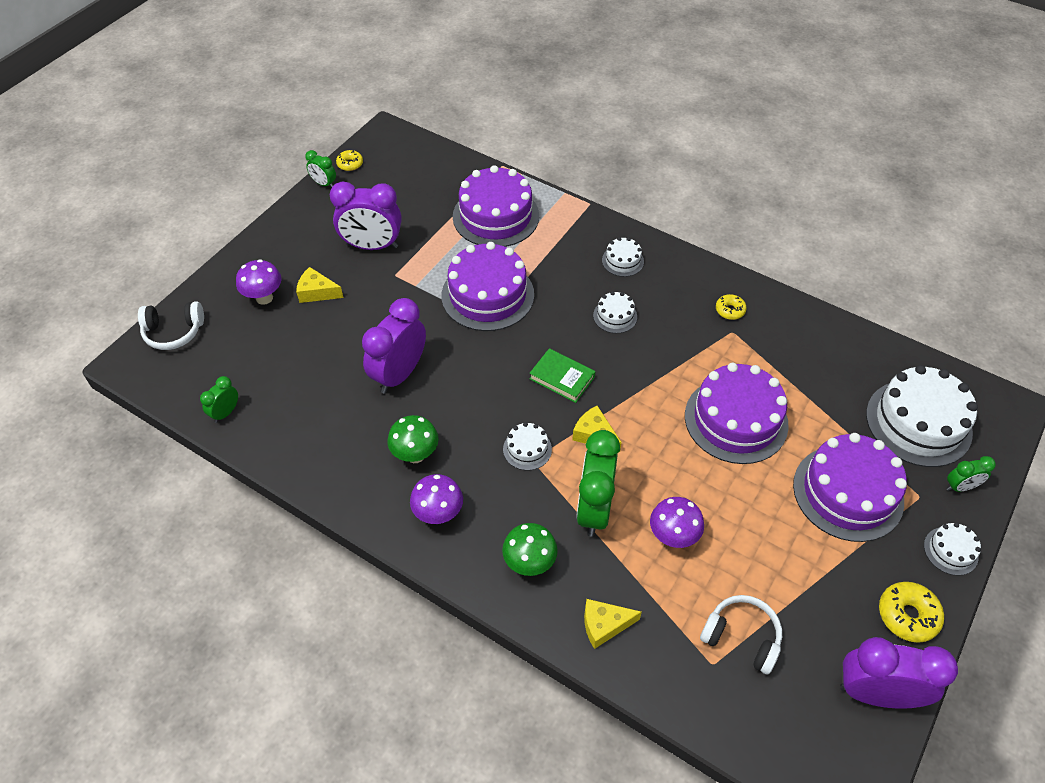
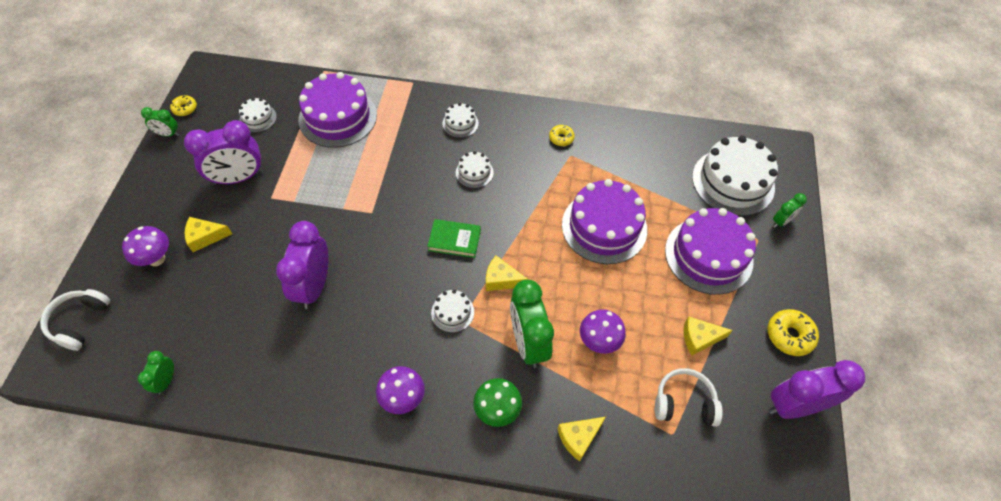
camera: 25 degrees left, 5 degrees up
(174, 332) = (80, 322): white headphones -> white headphones turned 135 degrees clockwise
(415, 455) = (360, 353): green mushroom -> none
(487, 295) = (361, 189): purple cake -> none
(793, 577) = (699, 338): none -> yellow cheese
(950, 551) = (796, 273): white cake -> white cake (258, 118)

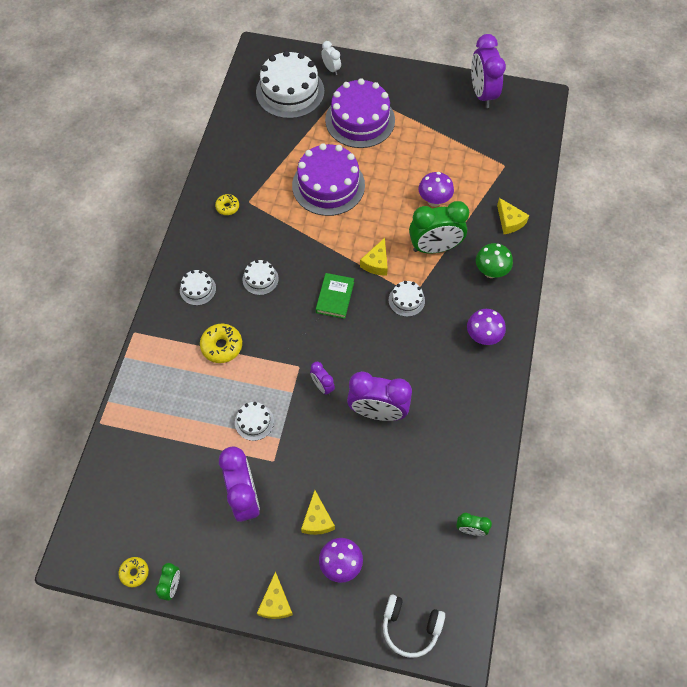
camera: 85 degrees left, 5 degrees up
(258, 118) = (162, 487): white cake -> white cake (254, 422)
(338, 117) = (172, 404): purple cake -> none
(348, 234) = (322, 386): none -> purple clock
(684, 403) = (481, 155): white headphones -> none
(699, 338) = (431, 138): yellow cheese -> yellow cheese (276, 602)
(781, 221) = (331, 69): green clock -> white clock
(789, 335) = (429, 85): yellow donut -> yellow donut (222, 346)

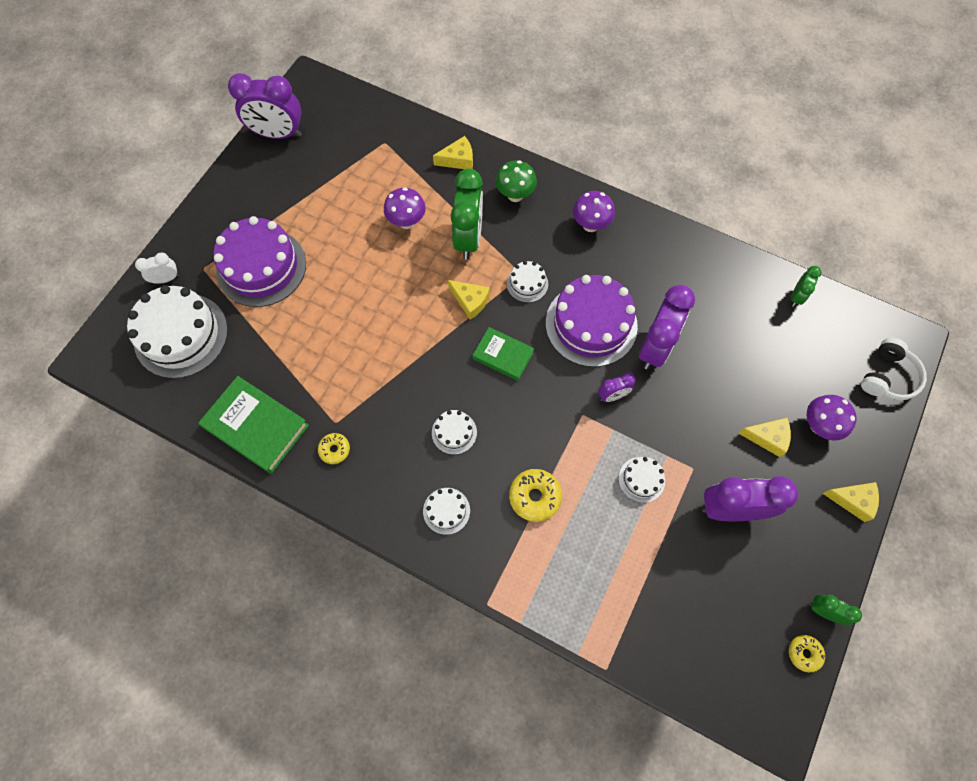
camera: 75 degrees left, 5 degrees up
(233, 156) = (256, 427): none -> green book
(328, 185) = (345, 325): purple cake -> purple cake (591, 324)

